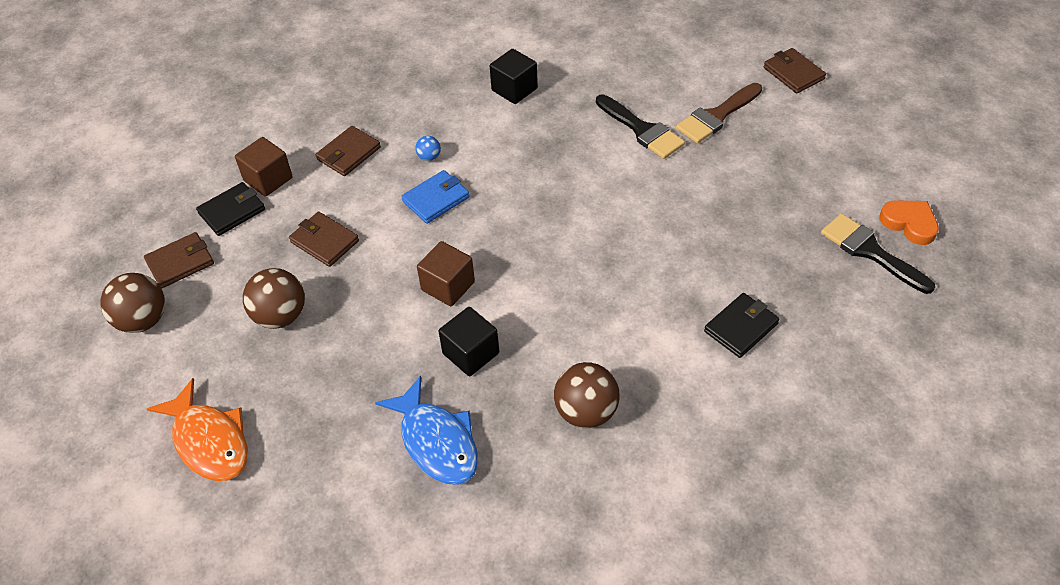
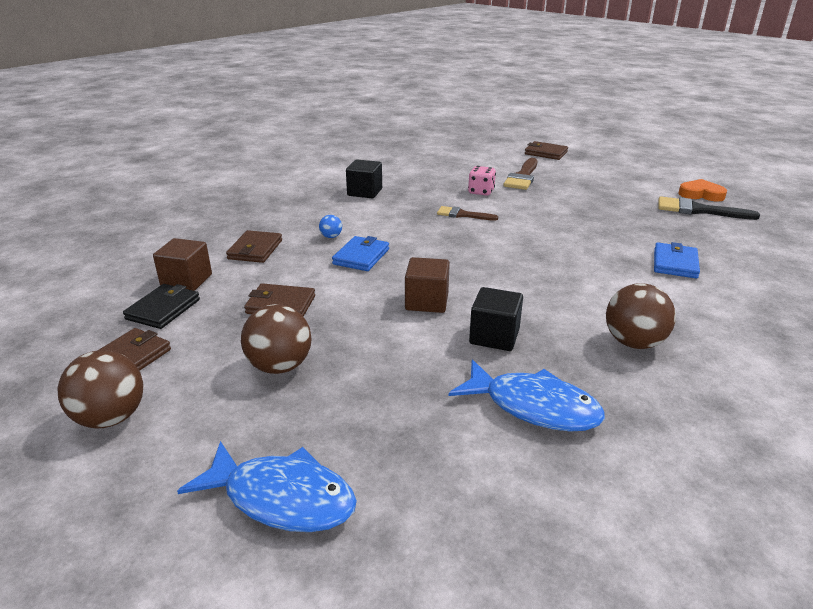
camera: 30 degrees left, 20 degrees down
(209, 441) = (282, 498): orange fish -> blue fish
(587, 165) = (462, 215): none -> brown brush
(642, 130) = (481, 192): black brush -> pink dice
(741, 327) = (675, 263): black wallet -> blue wallet

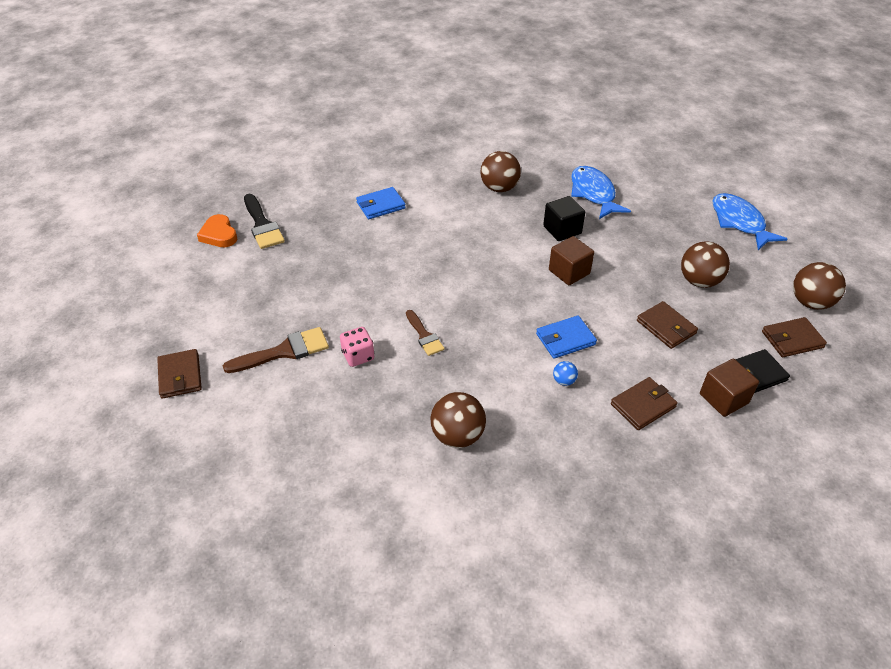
camera: 135 degrees left, 15 degrees up
(365, 192) = (457, 435): black cube -> brown ball

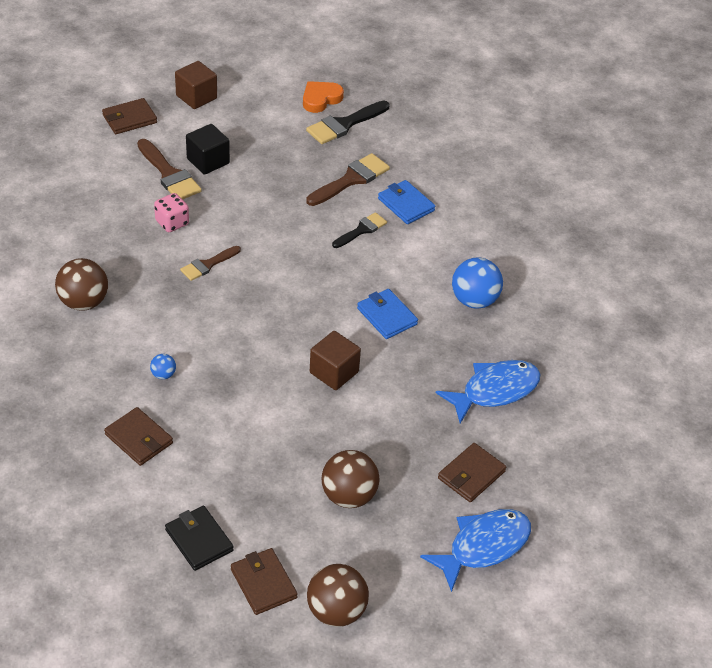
camera: 75 degrees right, 0 degrees up
(338, 231) = (351, 179): none -> brown brush
(404, 234) = (361, 230): none -> black brush
(499, 188) = (474, 300): brown ball -> blue ball
(562, 230) = (410, 363): black cube -> black cube (208, 161)
(565, 339) = (224, 373): blue wallet -> blue wallet (387, 316)
(666, 327) = (260, 461): brown wallet -> brown wallet (471, 475)
(723, 398) = (158, 509): brown cube -> brown cube (196, 97)

